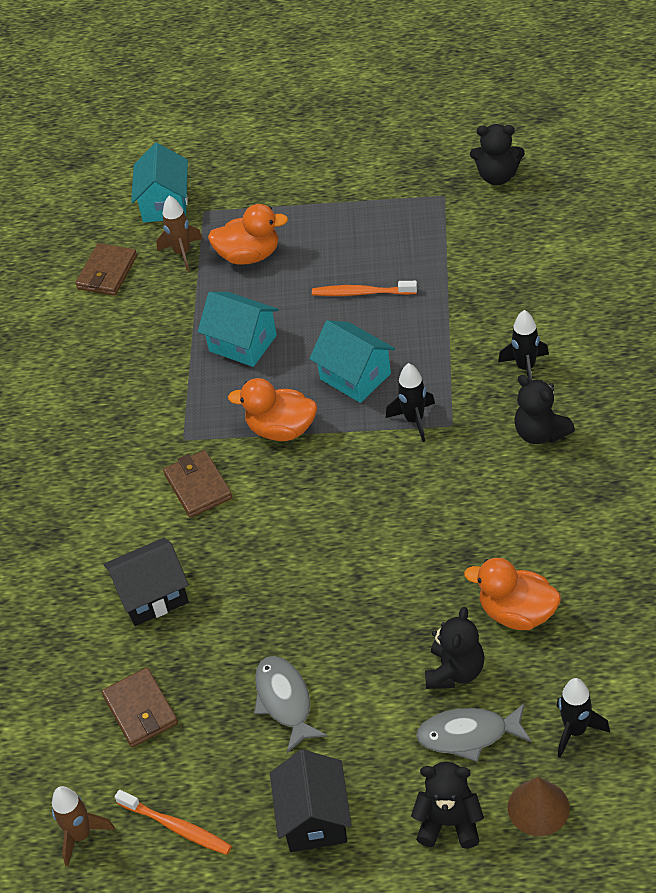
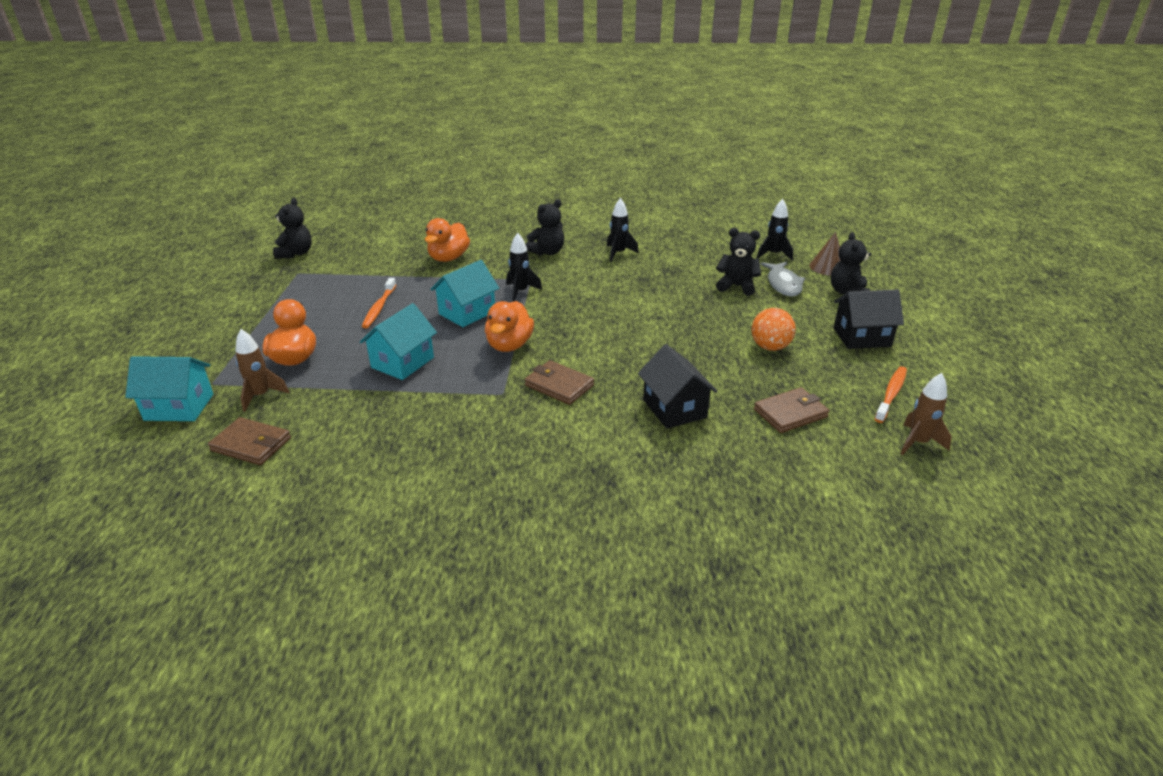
camera: 95 degrees left, 15 degrees down
(198, 486) = (559, 385): brown wallet -> brown wallet turned 60 degrees clockwise
(285, 701) = (770, 347): grey fish -> orange ball
(517, 613) = (691, 266): orange duck -> orange duck (448, 258)
(525, 368) = (489, 253): black rocket -> black rocket (618, 253)

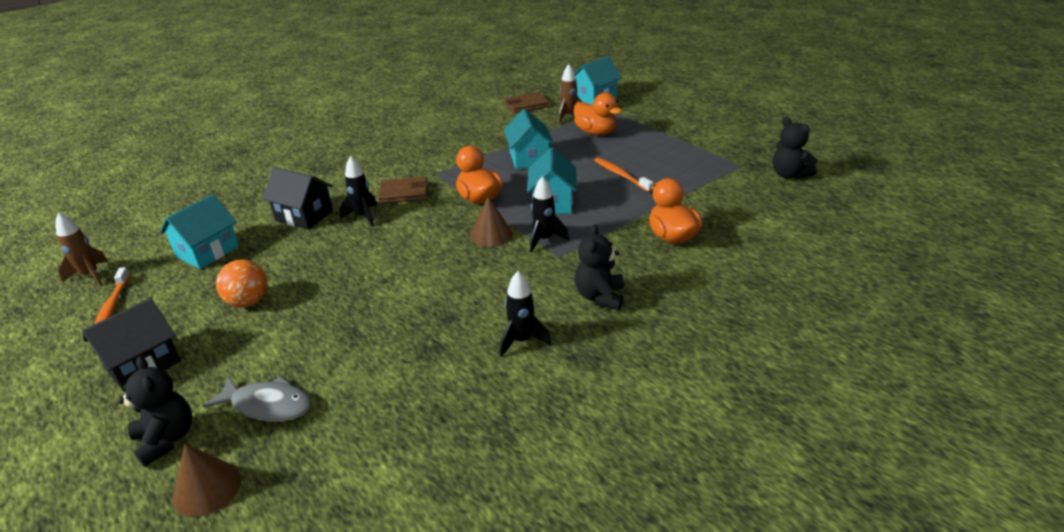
camera: 140 degrees right, 0 degrees up
(547, 312) = (491, 235): none -> brown cone
(736, 286) = (329, 366): black teddy bear -> none
(773, 254) = (309, 469): black rocket -> black rocket (363, 216)
(783, 284) = (267, 405): grey fish -> grey fish turned 150 degrees clockwise
(790, 413) = (207, 251): brown wallet -> turquoise house

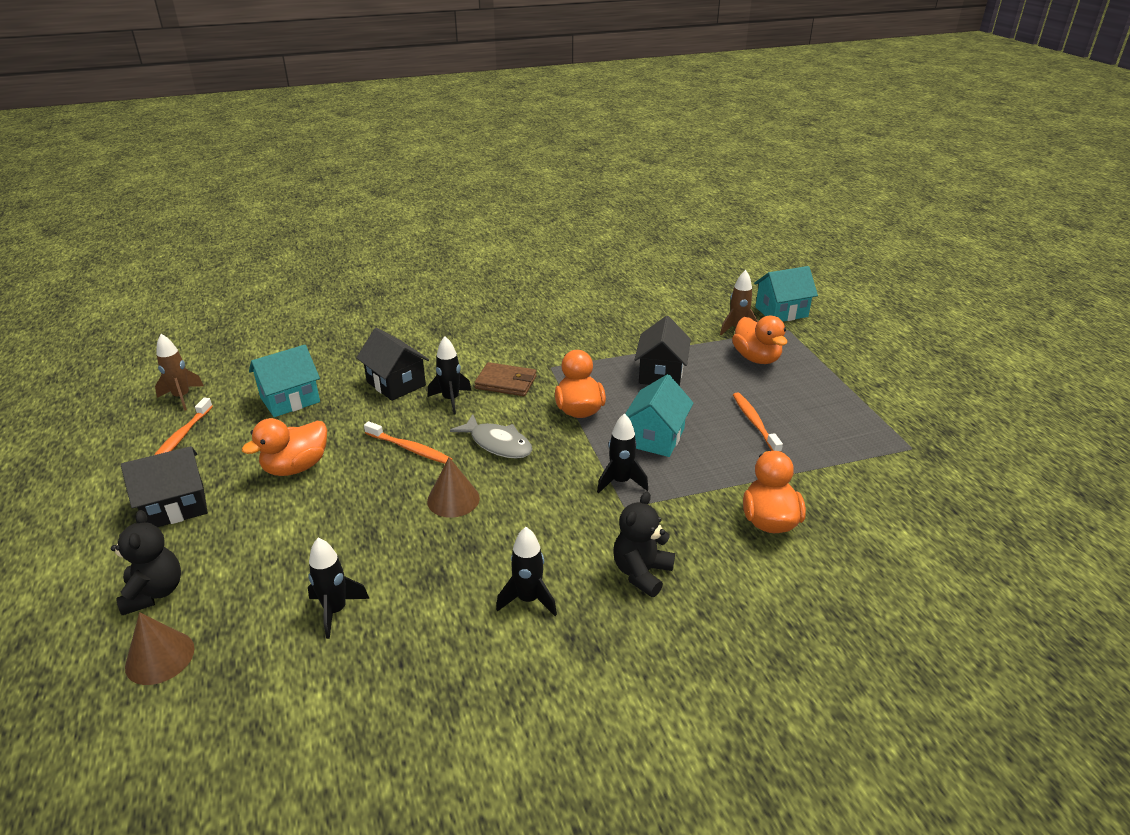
camera: 20 degrees right, 0 degrees up
(248, 302) = (296, 467): orange ball -> orange duck
(267, 405) = (254, 588): grey fish -> grey fish (497, 444)
(349, 261) = (410, 449): none -> orange toothbrush
(358, 399) = (335, 611): none -> black rocket
(491, 235) = (567, 459): brown cone -> brown cone (453, 499)
(526, 105) = (696, 303): brown wallet -> none
(529, 158) = (661, 374): turquoise house -> black house
(789, 175) = (969, 478): black teddy bear -> none

